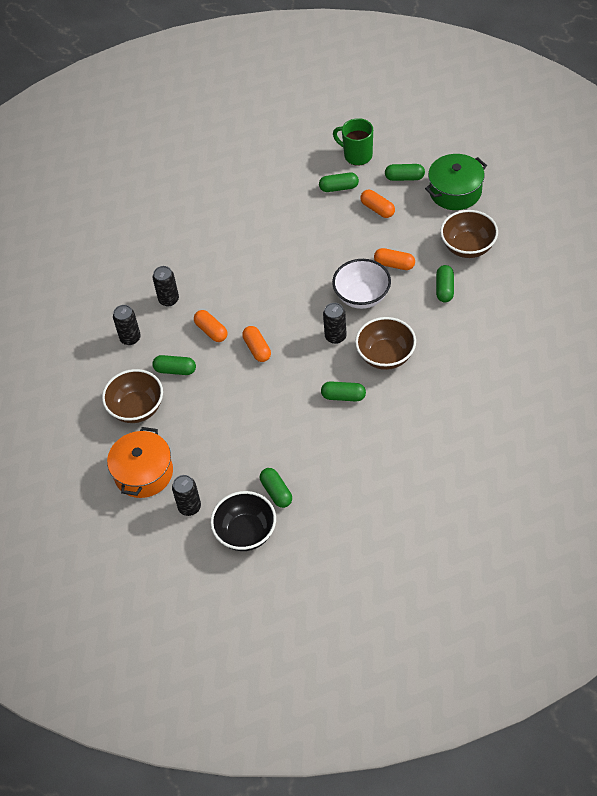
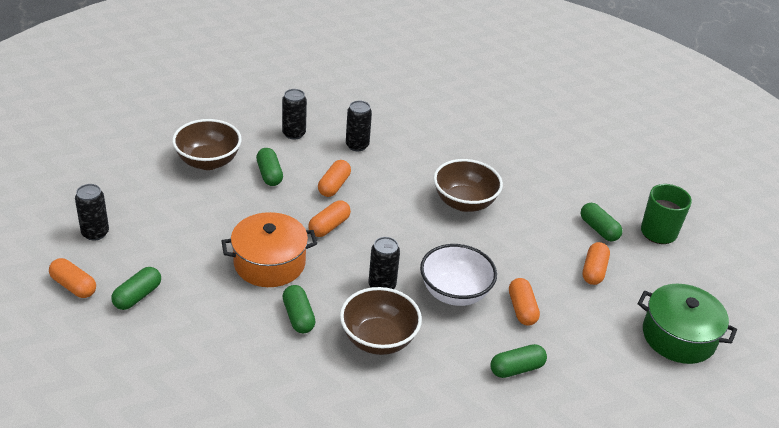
camera: 55 degrees right, 15 degrees down
(143, 473) = (129, 188): orange pot -> orange pot (269, 263)
(246, 532) = (73, 286): black bowl -> orange capsule
(404, 178) = (660, 282): green capsule -> none
(468, 247) = (600, 374): brown bowl -> brown bowl (464, 202)

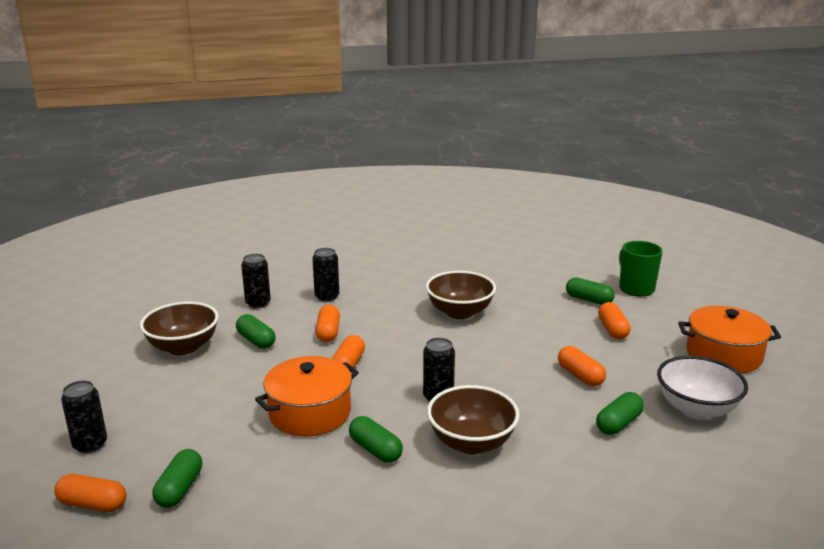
camera: 20 degrees left, 15 degrees down
(454, 293) = (510, 382): white bowl -> white bowl (696, 409)
(678, 336) = (723, 355): green pot -> orange pot

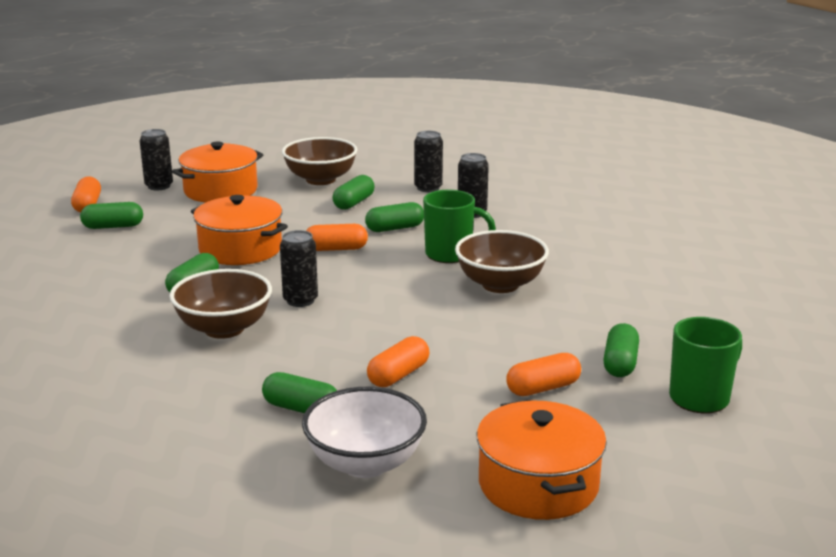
camera: 70 degrees right, 0 degrees up
(149, 406) = (220, 190): none -> orange pot
(328, 332) = (395, 228): orange capsule -> green capsule
(396, 320) = (450, 254): none -> green mug

